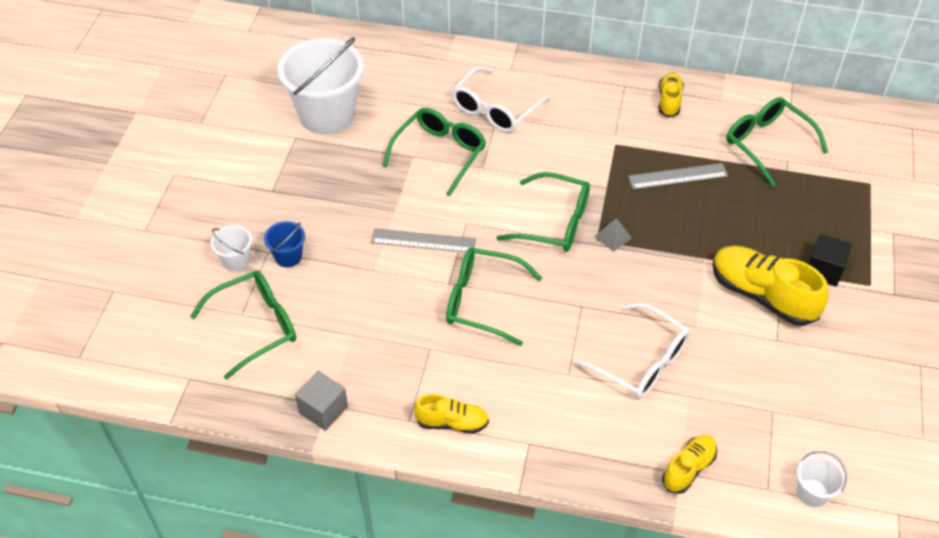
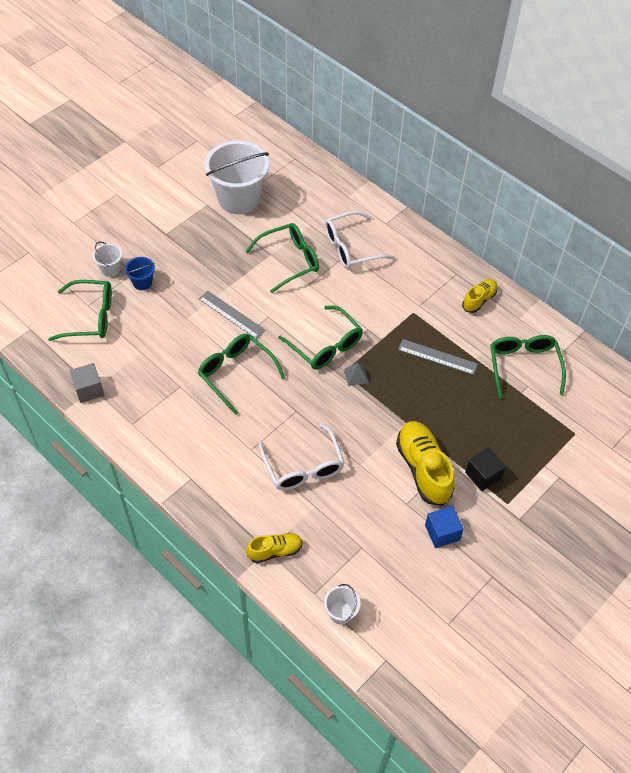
camera: 30 degrees right, 5 degrees up
(452, 422) = (156, 439): yellow shoe -> none
(836, 349) = (442, 532): none -> blue cube

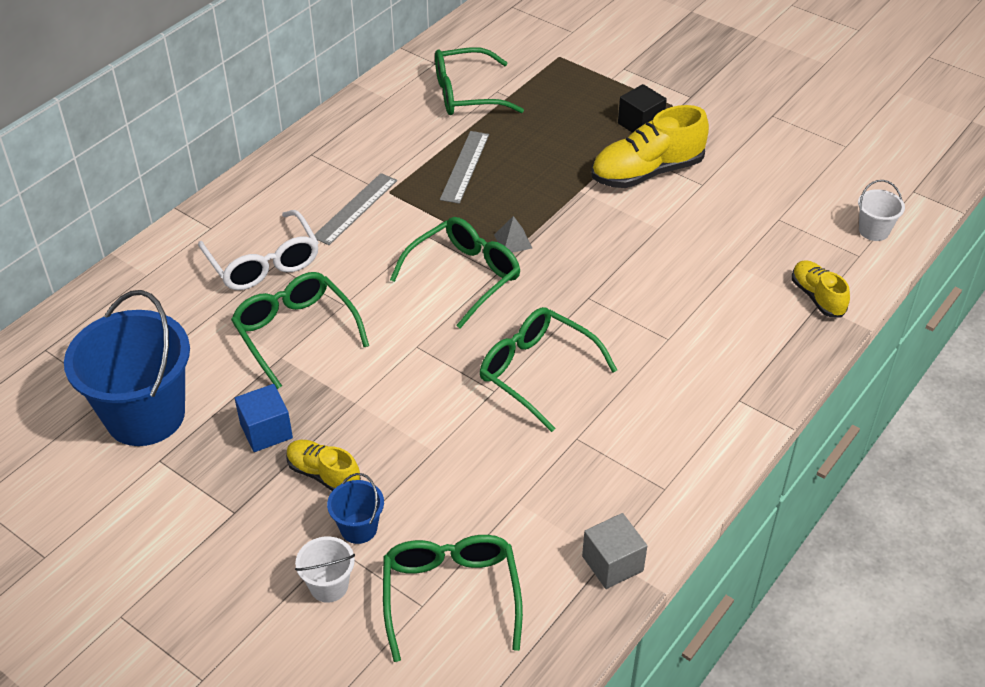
camera: 95 degrees left, 10 degrees down
(231, 314) = (418, 392): grey ruler -> grey ruler (355, 208)
(236, 373) = (536, 372): green glasses -> green glasses turned 90 degrees clockwise
(239, 199) = (145, 415): white bucket -> blue bucket
(303, 467) = (680, 281): white glasses -> none
(442, 532) = (731, 154): blue cube -> blue cube (266, 431)
(479, 300) = (359, 132): yellow shoe -> yellow shoe (323, 474)

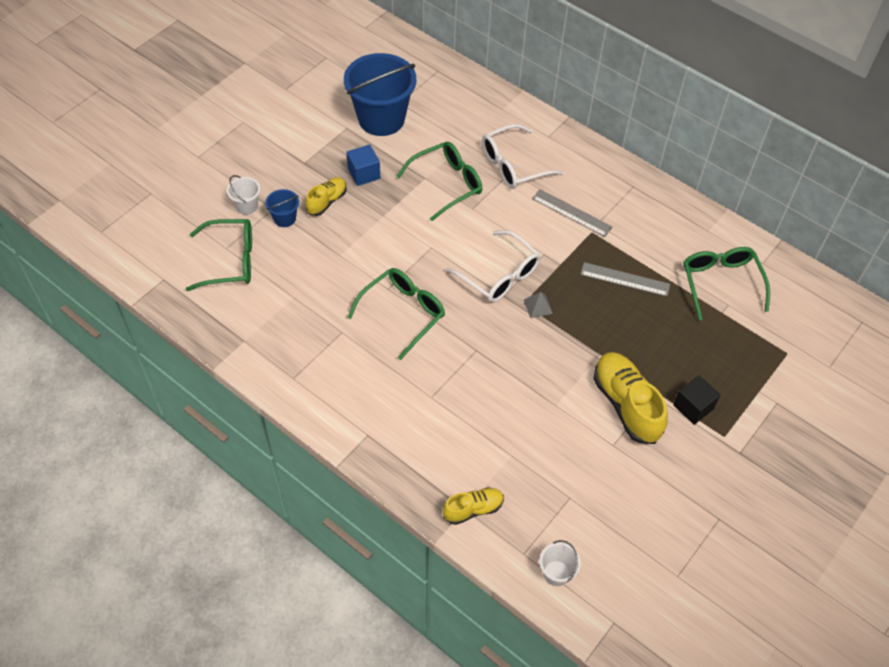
camera: 90 degrees right, 10 degrees up
(465, 276) = (499, 275): green glasses -> white glasses
(612, 563) = (239, 343): grey cube -> none

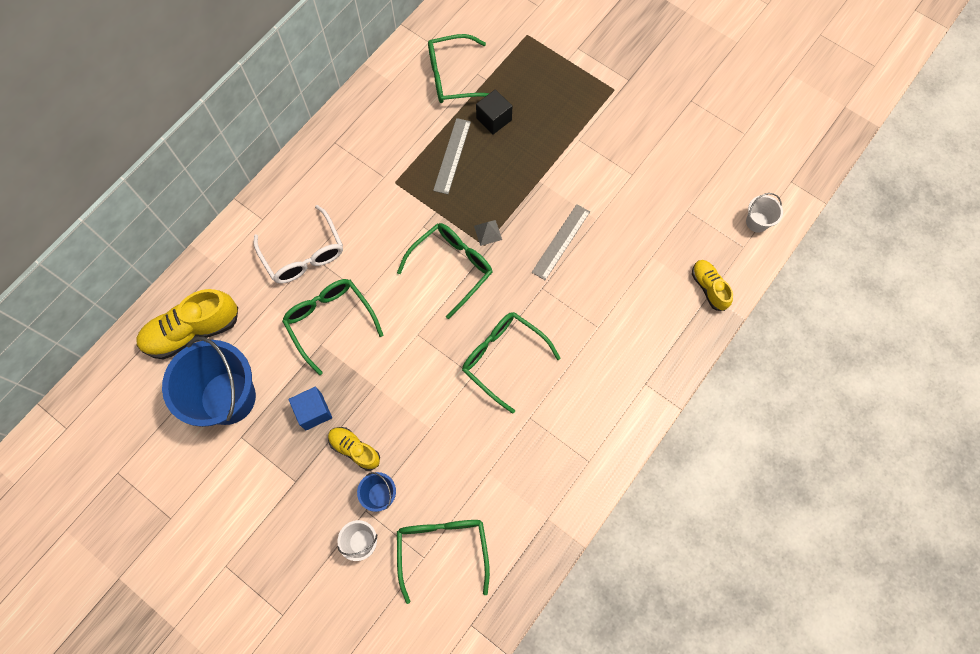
camera: 90 degrees left, 15 degrees up
(499, 275) = (452, 267): white glasses -> green glasses
(572, 213) = (370, 199): grey ruler -> grey ruler (561, 241)
(626, 404) = (590, 162): yellow shoe -> yellow shoe (192, 331)
(693, 407) = (588, 110): black cube -> black cube (494, 119)

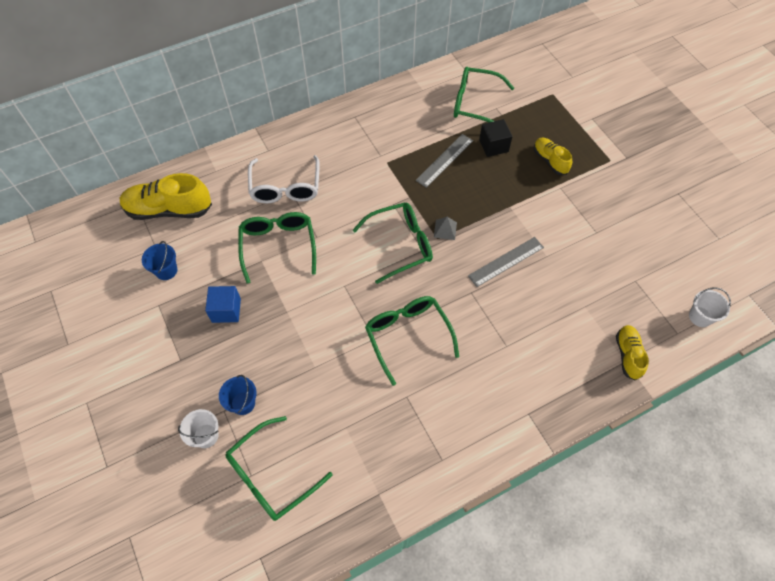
camera: 25 degrees right, 10 degrees down
(228, 397) = (166, 270): blue bucket -> blue bucket, size x0.44
(355, 449) = (242, 356): yellow shoe -> yellow shoe (550, 161)
(442, 549) = (271, 476): green glasses -> green glasses turned 150 degrees counterclockwise

